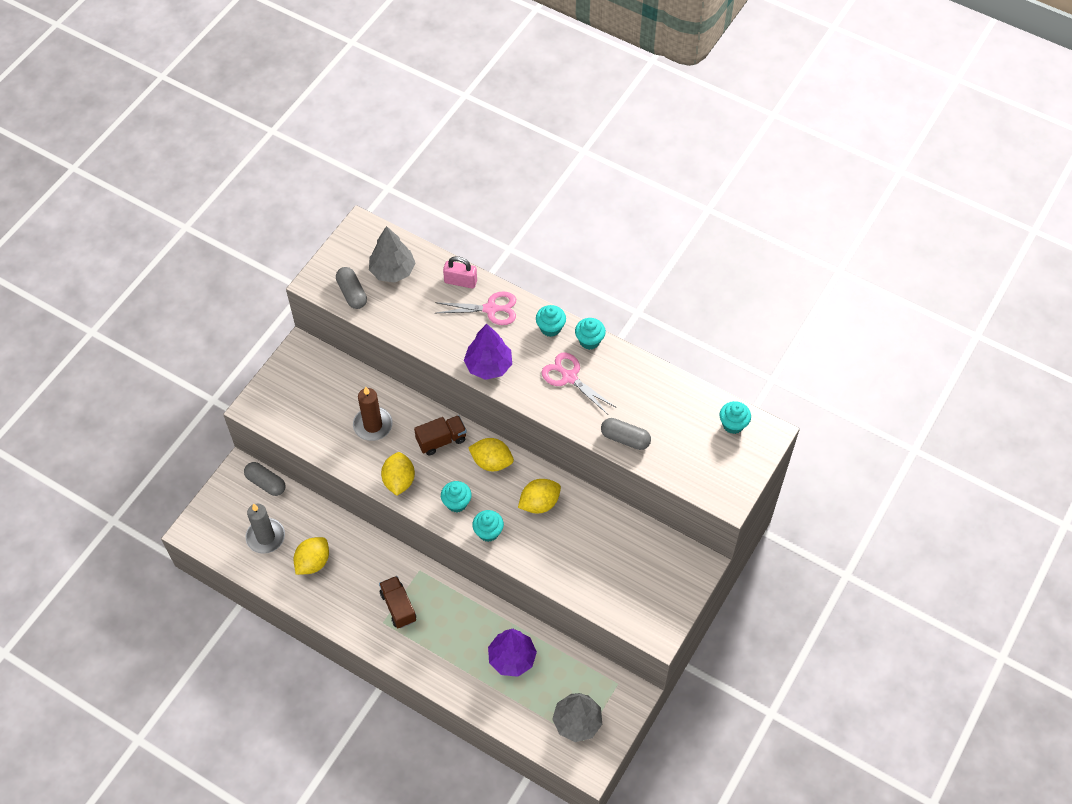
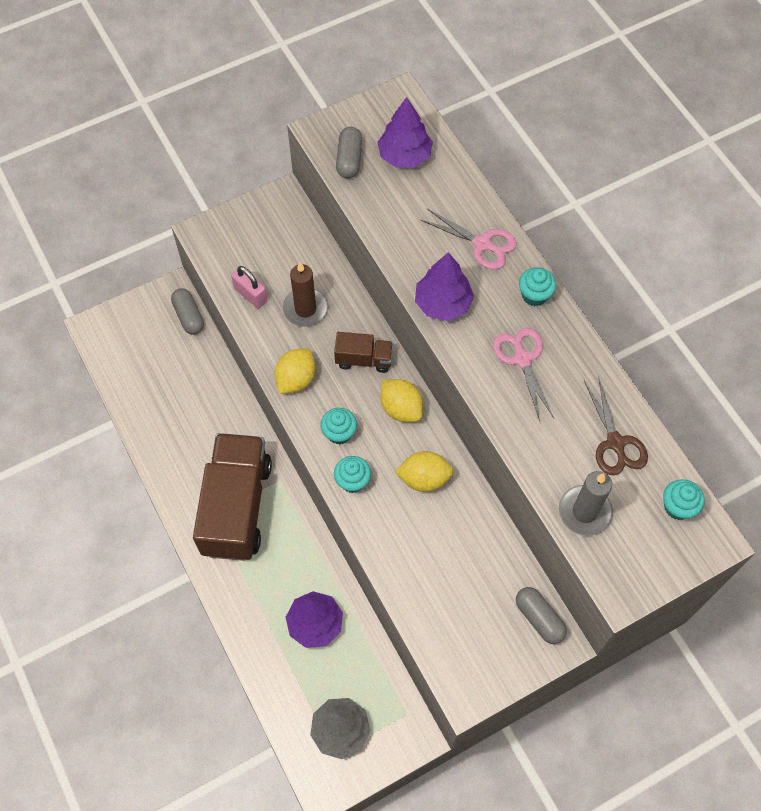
camera: 30 degrees right, 5 degrees up
(265, 537) = (156, 369): grey candle -> grey candle (584, 511)
(313, 562) = (184, 418): yellow lemon -> none
(392, 271) = (404, 156): grey tree -> purple tree
(398, 607) = (236, 507): brown truck -> brown truck, size x2.15
(460, 281) = (468, 200): pink padlock -> pink padlock (250, 295)
(589, 341) = (569, 330): turquoise cupcake -> none
(625, 438) = (543, 459): grey capsule -> grey capsule (539, 618)
(667, 403) = (615, 443): none -> brown scissors

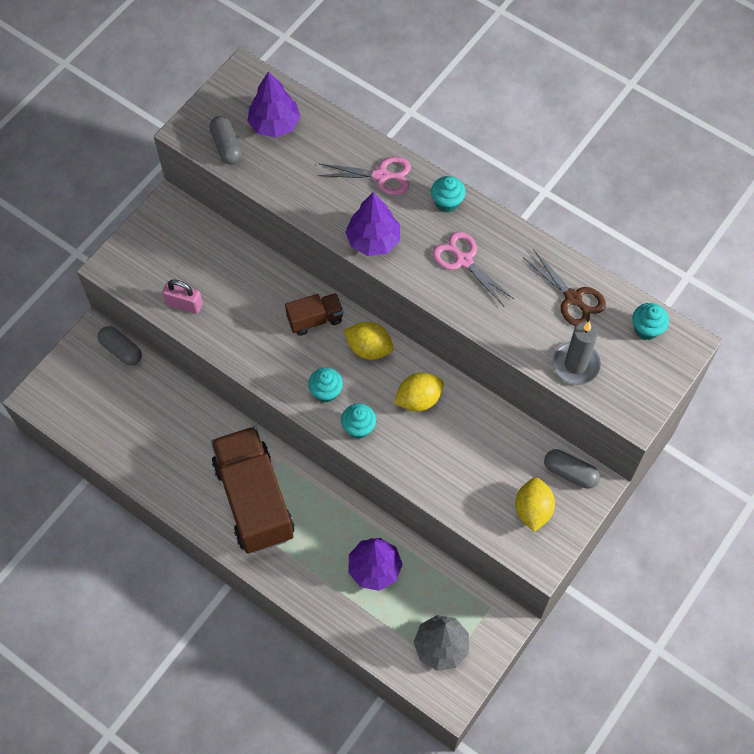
camera: 25 degrees left, 0 degrees up
(296, 379) = (264, 361): yellow lemon -> yellow lemon (532, 510)
(305, 309) = (240, 297): brown candle -> none

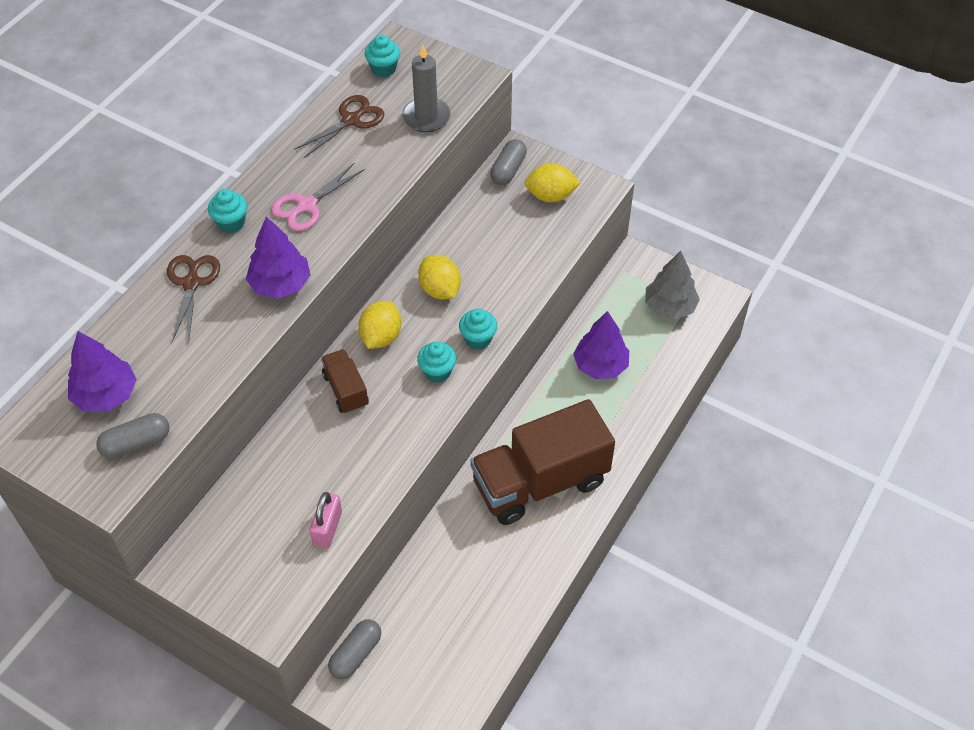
camera: 95 degrees left, 10 degrees down
(381, 176) = (191, 283): pink scissors -> brown scissors

